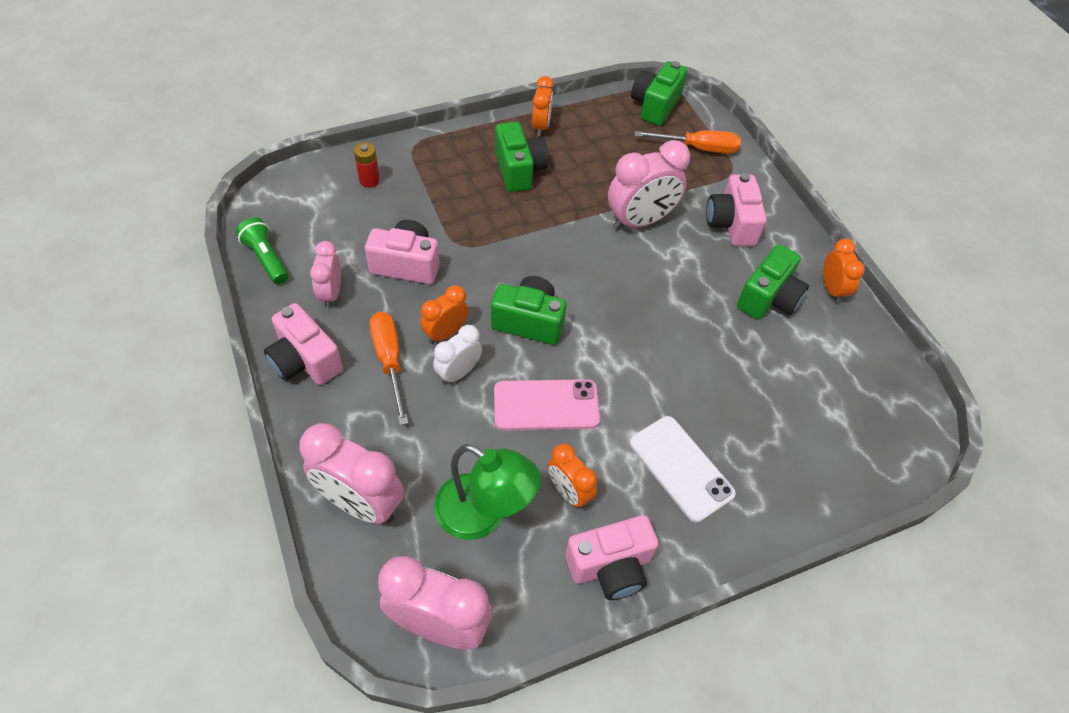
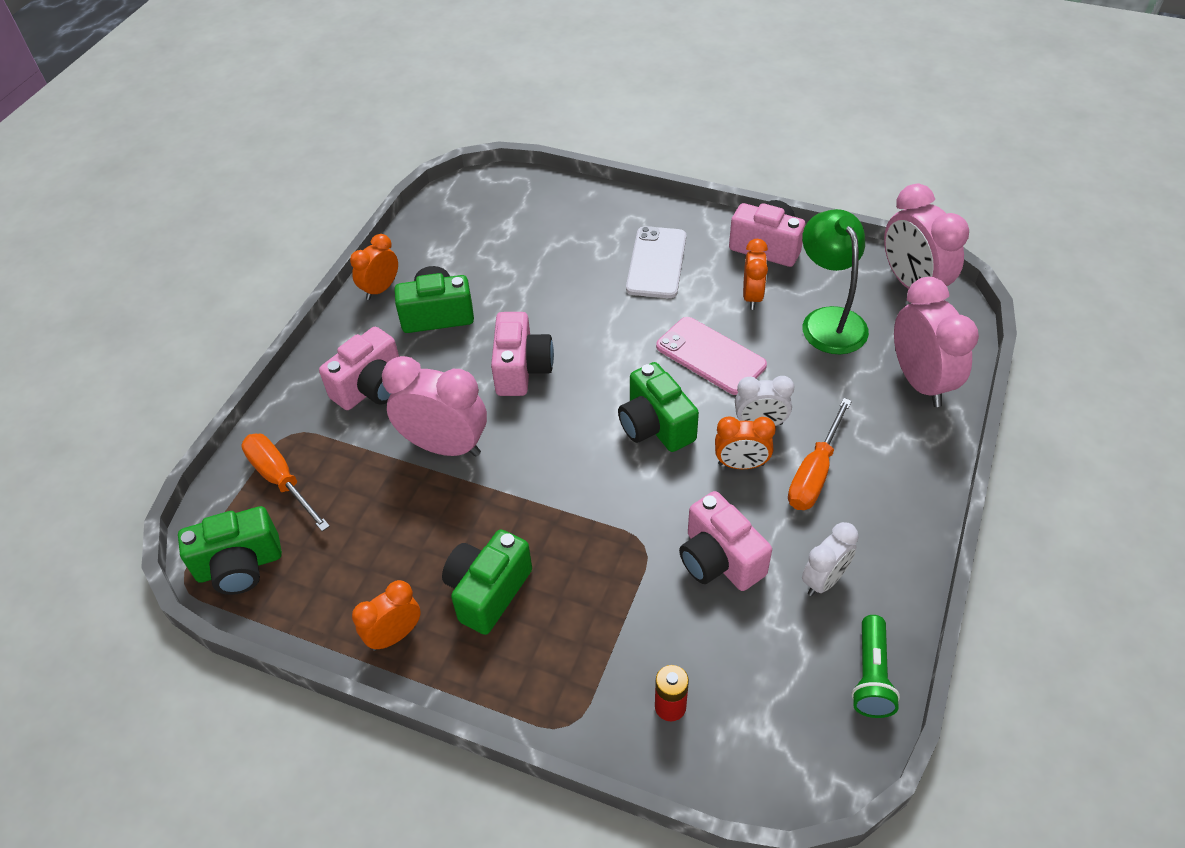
camera: 130 degrees left, 5 degrees down
(305, 361) = (897, 525): pink camera -> pink camera (522, 369)
(331, 293) = (824, 580): pink clock -> white clock

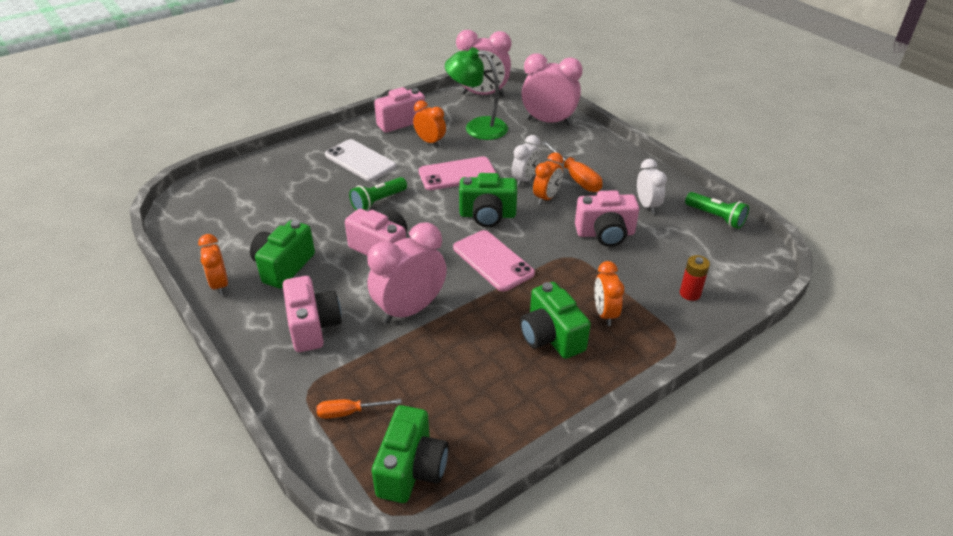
camera: 60 degrees left, 10 degrees down
(281, 480) = (349, 412): orange screwdriver -> orange screwdriver, size x0.62
(394, 635) = (550, 397): orange clock -> orange clock (604, 314)
(576, 473) = (493, 261): none -> pink phone
(597, 320) = (378, 202): none -> green flashlight

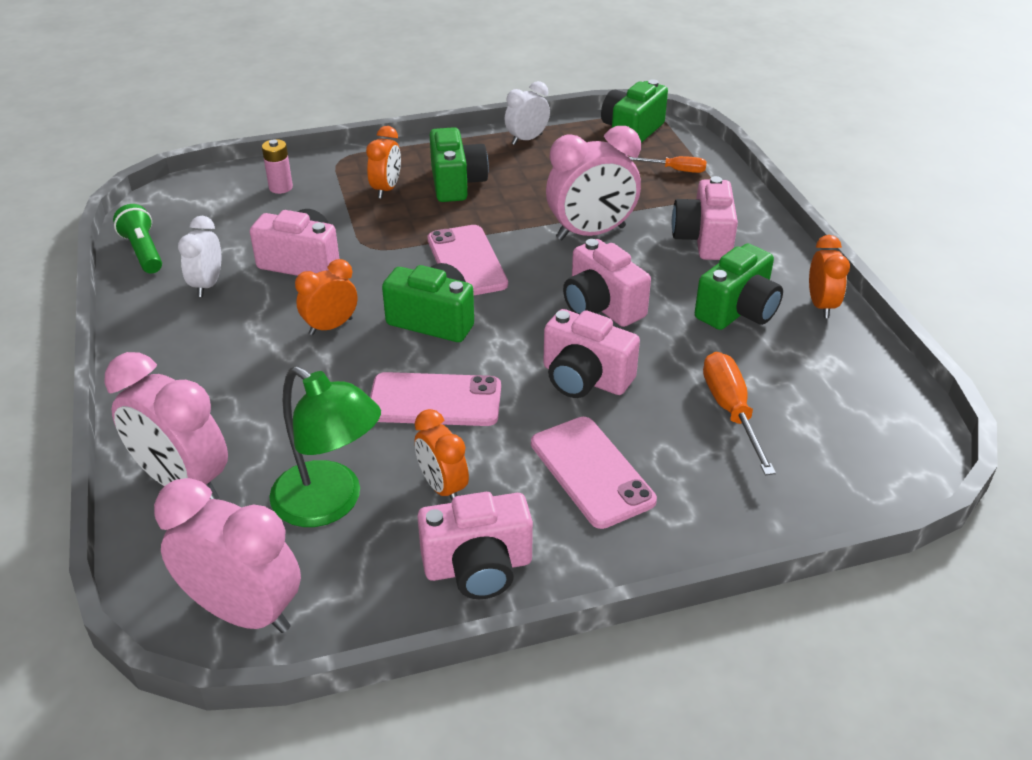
camera: 160 degrees left, 0 degrees up
(360, 161) = (591, 472): white phone -> pink phone
(378, 202) = (585, 378): green flashlight -> pink camera
(525, 180) = (336, 364): white clock -> white clock (527, 139)
(575, 177) = (257, 349): orange screwdriver -> orange screwdriver (731, 411)
(690, 293) = (281, 187): red battery -> pink battery

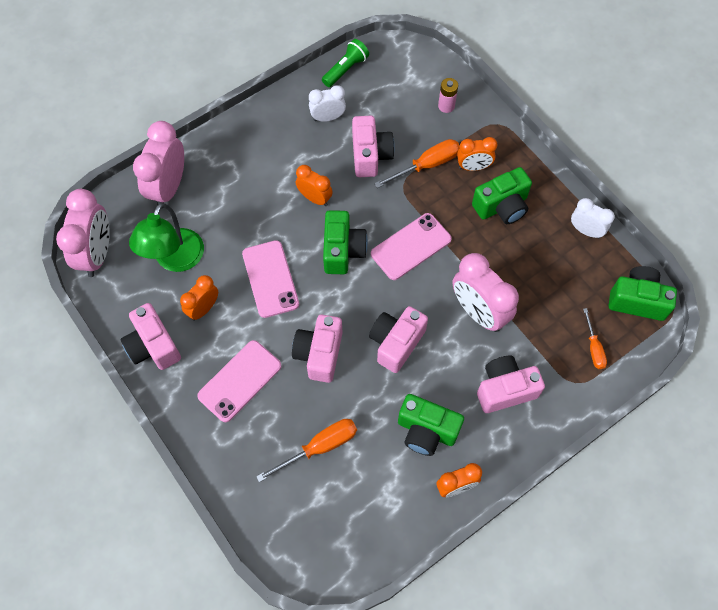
camera: 70 degrees right, 25 degrees up
(355, 222) = (426, 165): none -> orange screwdriver

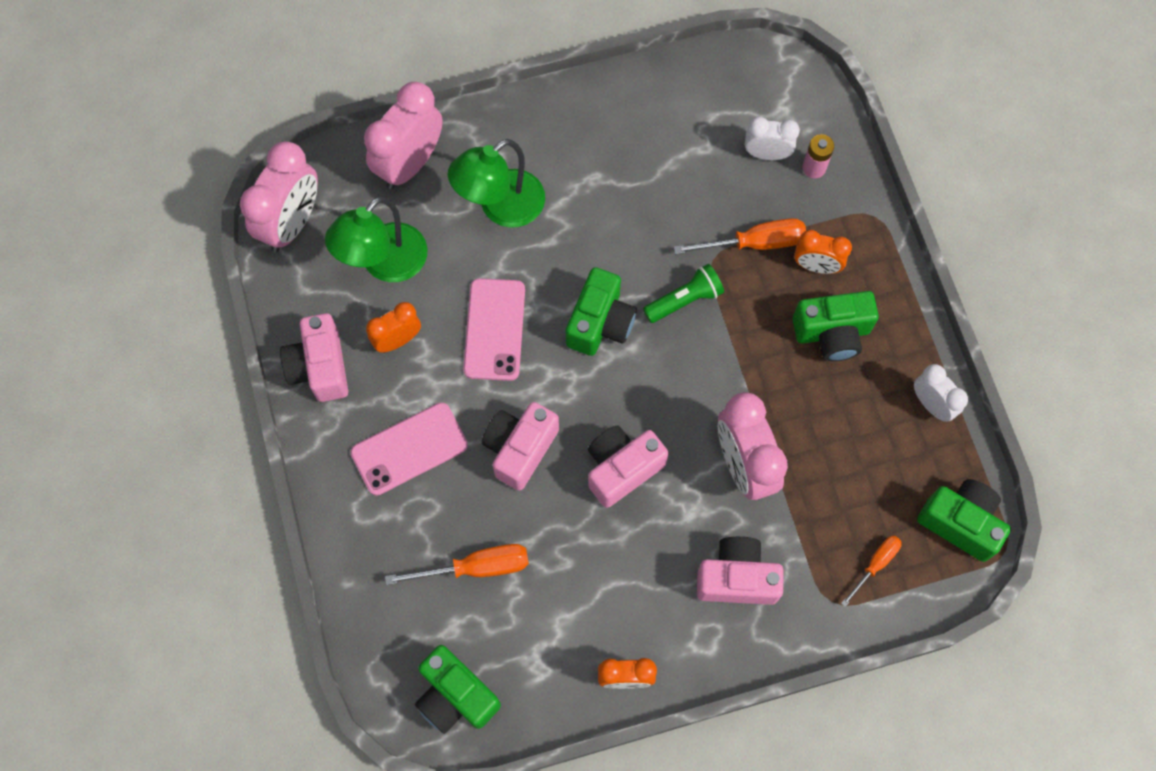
camera: 20 degrees right, 5 degrees up
(244, 196) = (501, 207): none -> green lamp
(315, 198) = (591, 240): orange clock -> none
(328, 117) = (649, 133): white clock -> white clock (766, 154)
(346, 69) = (699, 72): green flashlight -> green flashlight (685, 300)
(370, 155) = (685, 205): pink camera -> none
(411, 246) = (690, 348): pink phone -> none
(426, 431) = (616, 595): green camera -> green camera (455, 696)
(593, 348) = (875, 565): orange screwdriver -> orange screwdriver turned 150 degrees counterclockwise

